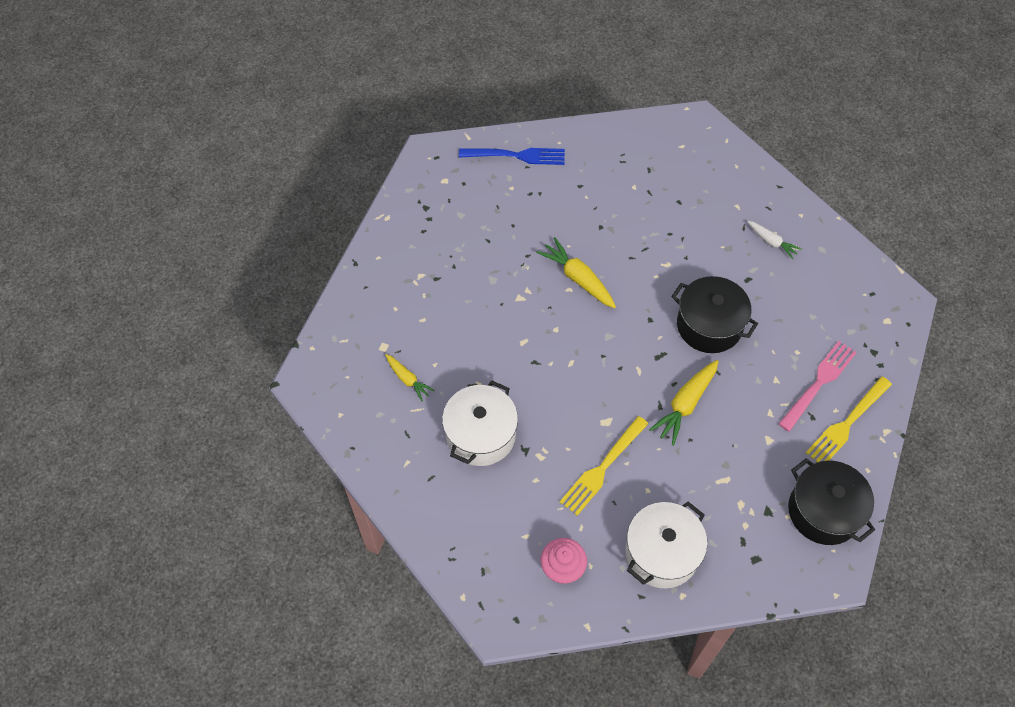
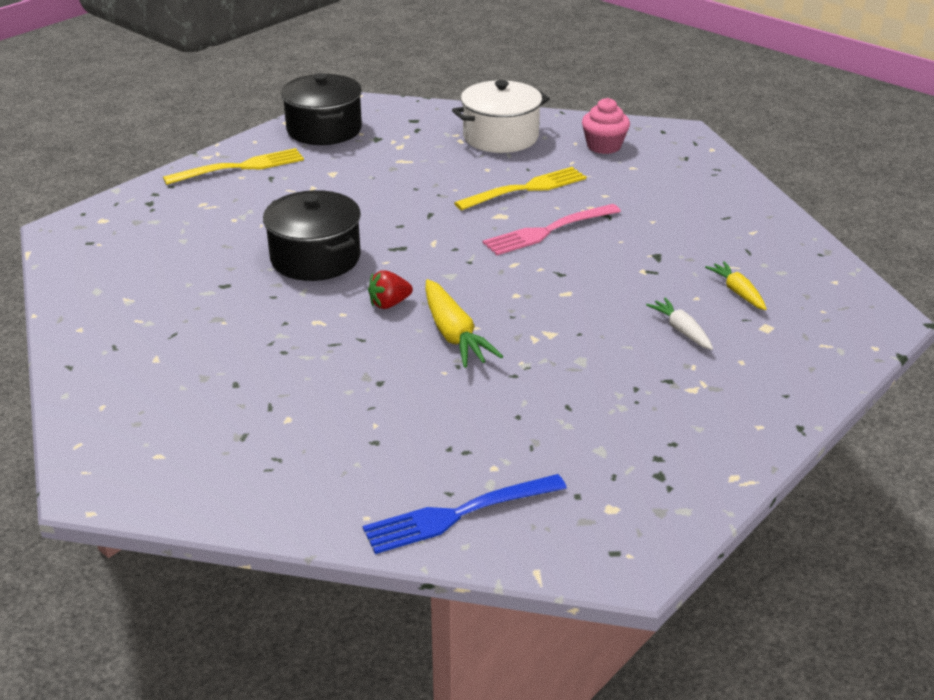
camera: 160 degrees left, 25 degrees down
(480, 435) = (655, 234): white pot -> none
(517, 156) = (457, 514): blue fork -> blue fork turned 45 degrees counterclockwise
(632, 294) = (389, 304): none -> red strawberry
(685, 404) = (400, 210): yellow carrot -> none
(771, 242) = (153, 311): white carrot -> white carrot (681, 330)
(819, 383) = (236, 195): pink fork -> pink fork (547, 231)

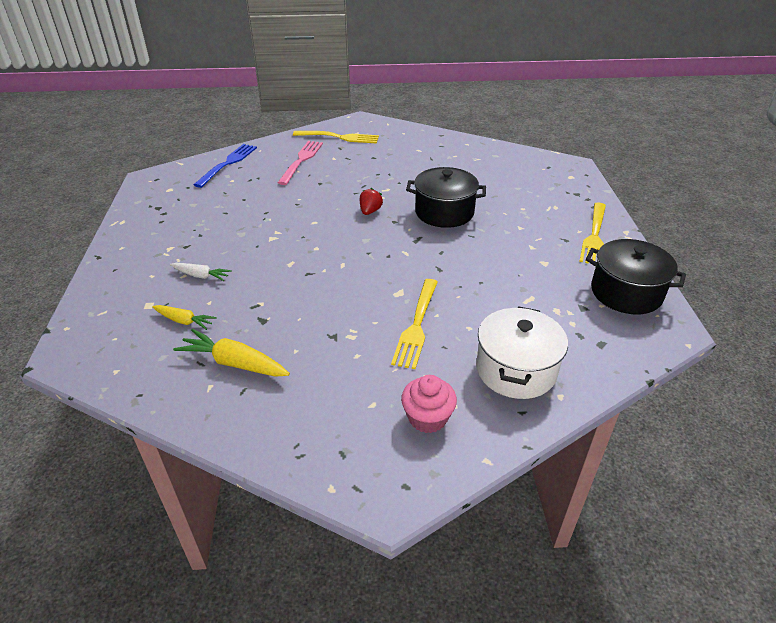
camera: 135 degrees right, 5 degrees up
(202, 461) = (340, 137): none -> yellow fork
(454, 334) = (318, 214): yellow carrot -> yellow carrot (234, 363)
(547, 231) = (354, 298): pink fork -> pink fork (301, 160)

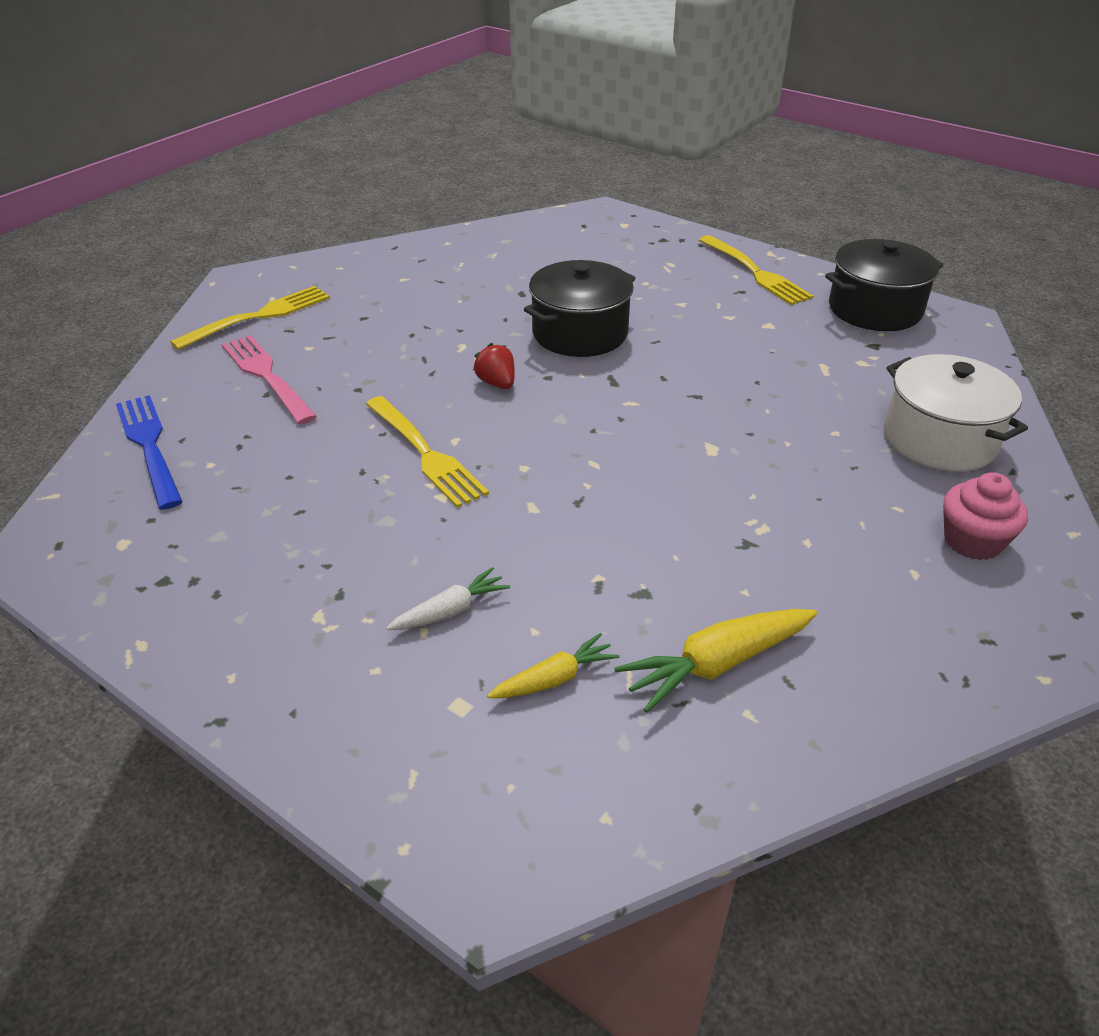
camera: 50 degrees left, 0 degrees up
(416, 326) = (794, 467): yellow fork -> yellow fork (426, 454)

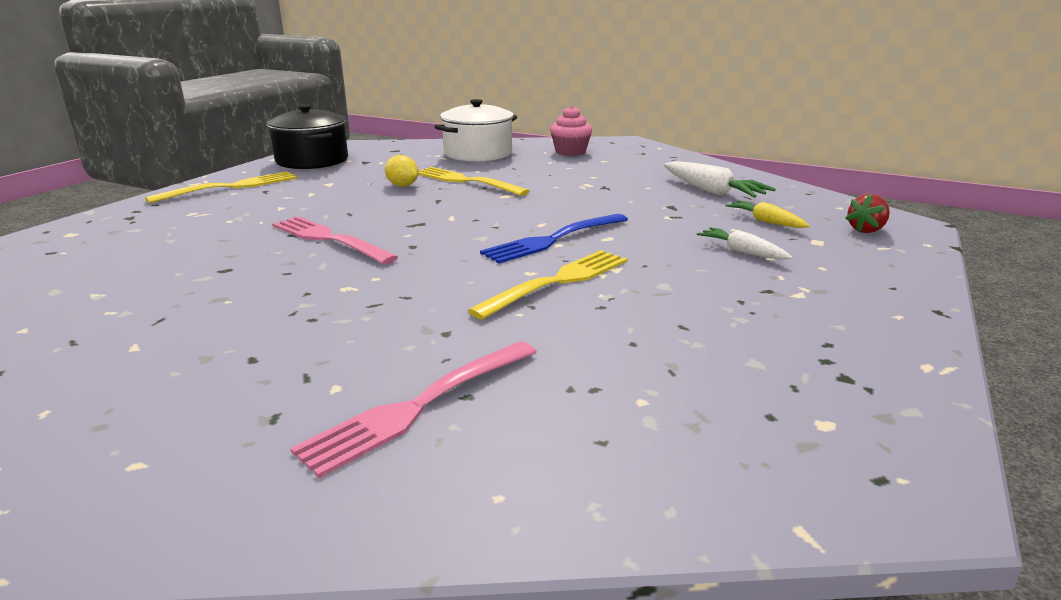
camera: 100 degrees left, 15 degrees down
(149, 446) = (631, 468): blue fork -> blue fork (553, 240)
(259, 316) = (211, 461): yellow fork -> yellow fork (465, 181)
(497, 383) = (426, 264): red strawberry -> red strawberry (866, 230)
(580, 333) = (328, 239): black pot -> pink fork
(717, 664) = (711, 191): yellow carrot -> white carrot
(758, 372) = (402, 185): none -> yellow lemon

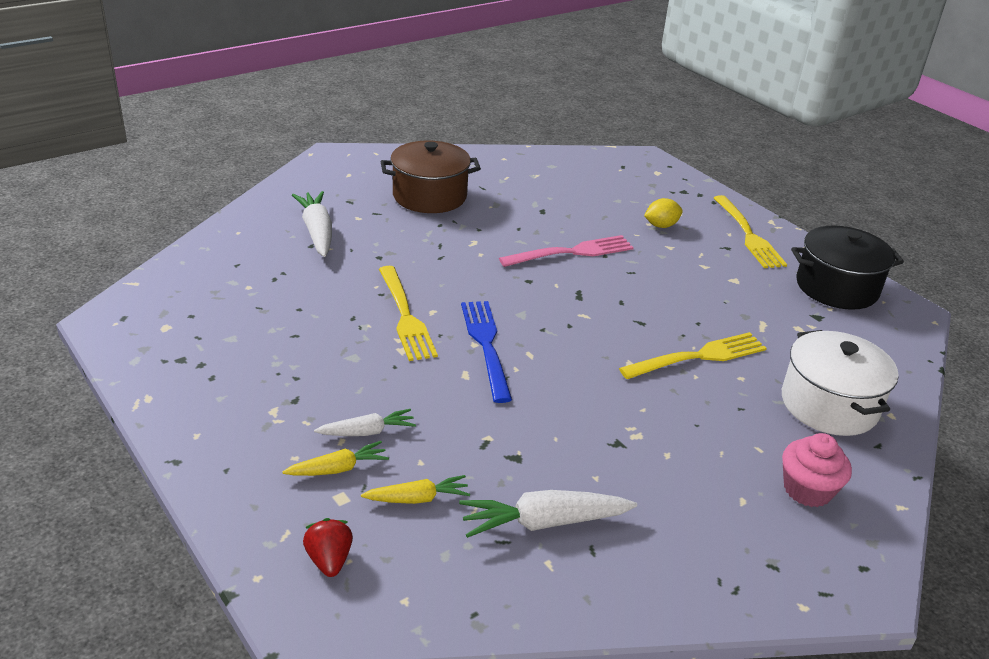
camera: 115 degrees right, 10 degrees up
(212, 350) = (429, 196): none -> brown pot
(402, 185) = (703, 316): yellow lemon -> yellow lemon (661, 225)
(418, 406) = (317, 232): pink fork -> white carrot
(797, 250) = (338, 469): none -> yellow carrot

